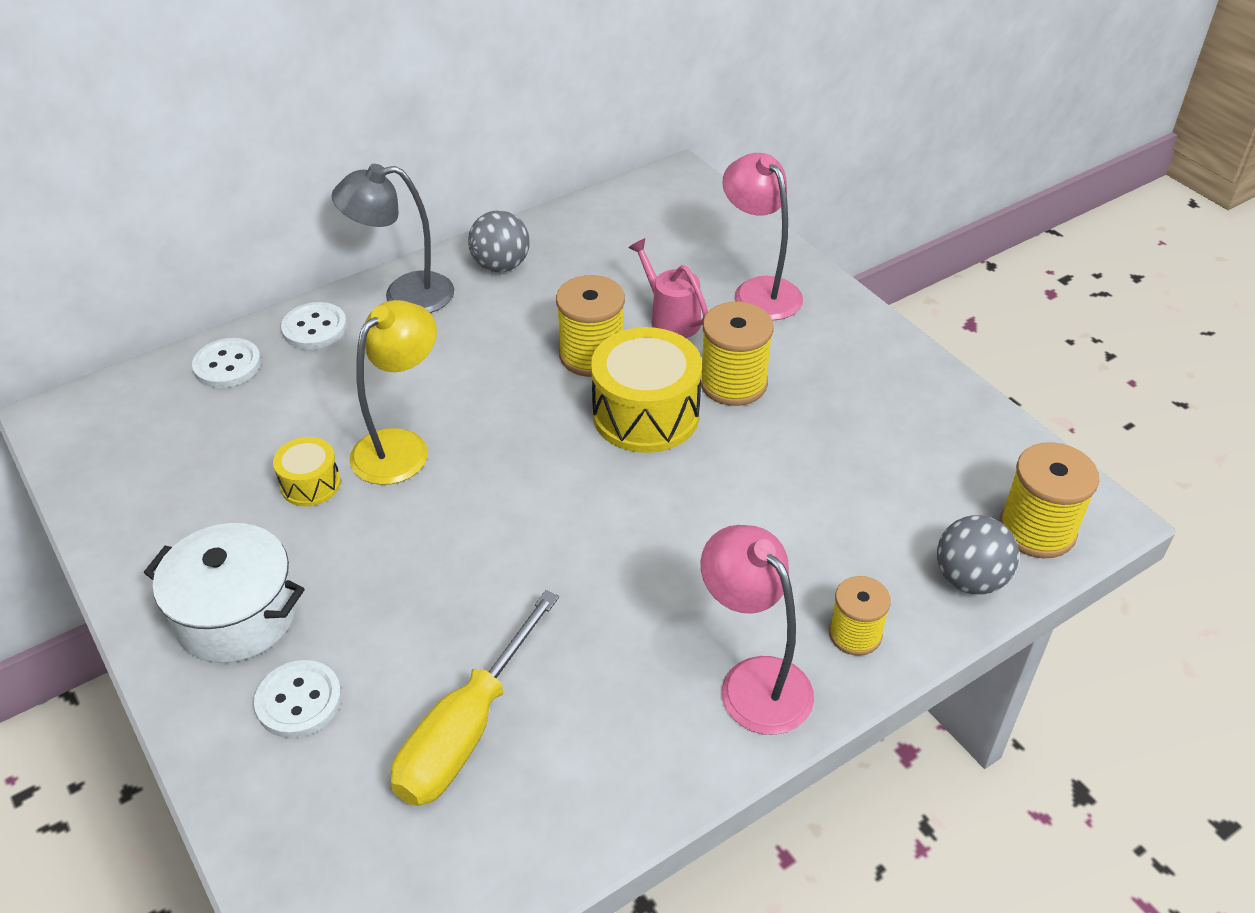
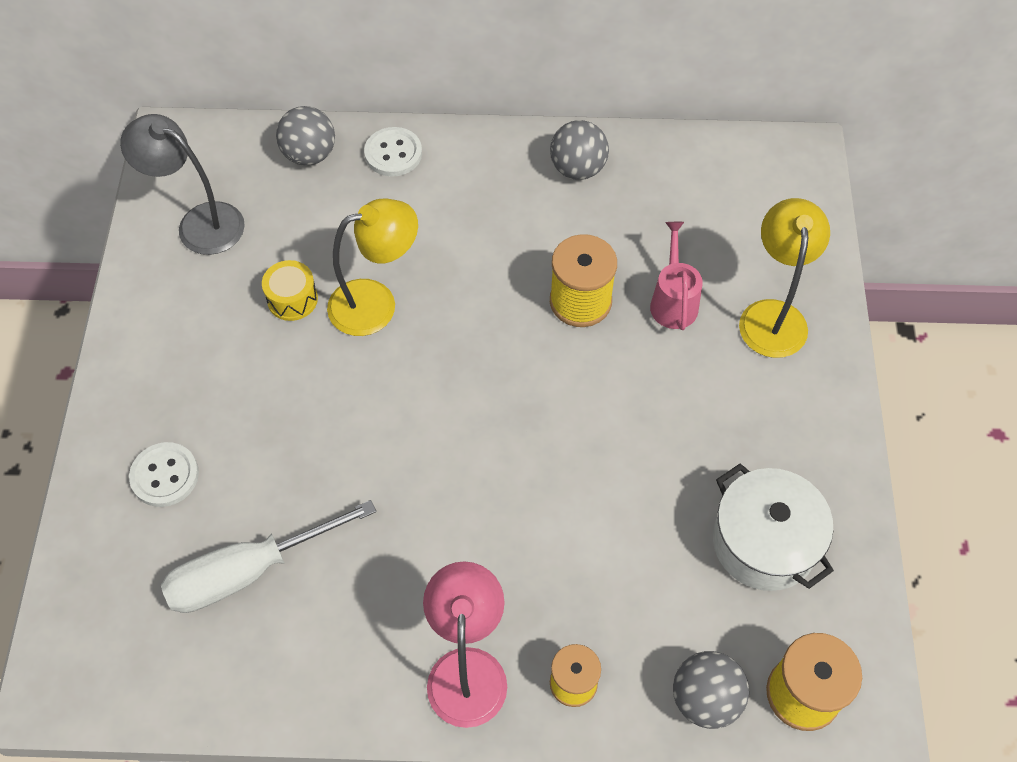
camera: 35 degrees right, 15 degrees up
(227, 365) = (309, 155): white button -> grey ball
(236, 615) = (173, 381): white pot -> white pot (764, 542)
(404, 295) = (481, 157): grey lamp -> grey lamp (199, 223)
(466, 731) = (248, 571): yellow screwdriver -> white screwdriver
(646, 414) = (577, 384): yellow drum -> none
(733, 383) = (671, 396): yellow spool -> none
(759, 290) = (772, 315): pink lamp -> yellow lamp

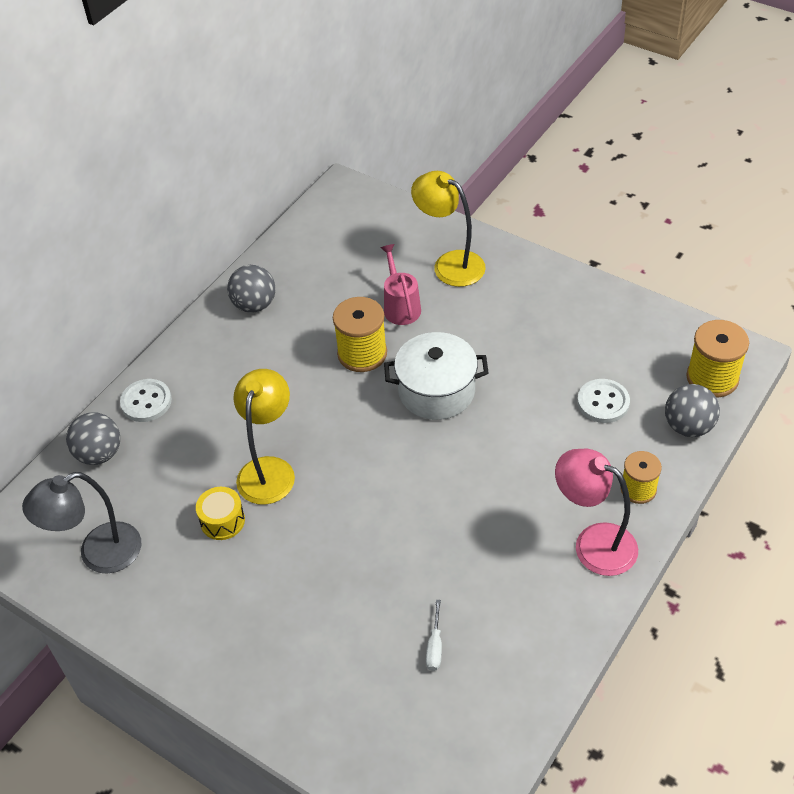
camera: 55 degrees left, 10 degrees down
(165, 476) = (314, 671): white button -> white button (603, 402)
(248, 571) = (435, 646): white screwdriver -> white screwdriver, size x0.41
(673, 301) = (400, 306): pink watering can -> pink watering can turned 45 degrees clockwise
(764, 542) = (603, 347): white pot -> white pot (436, 391)

